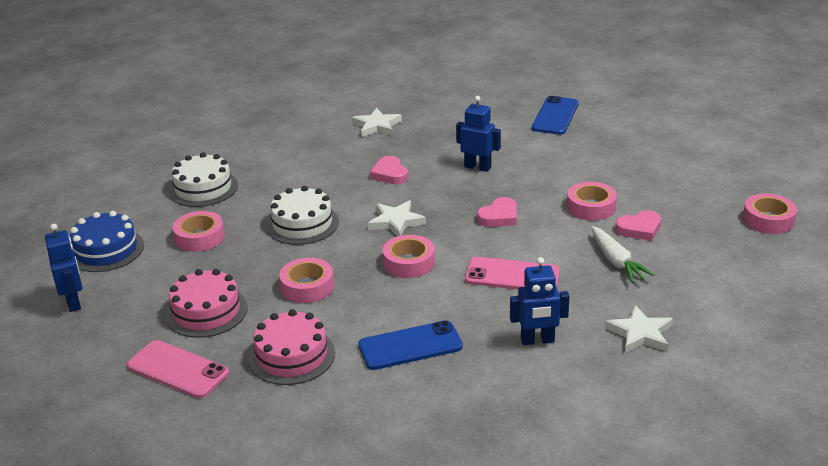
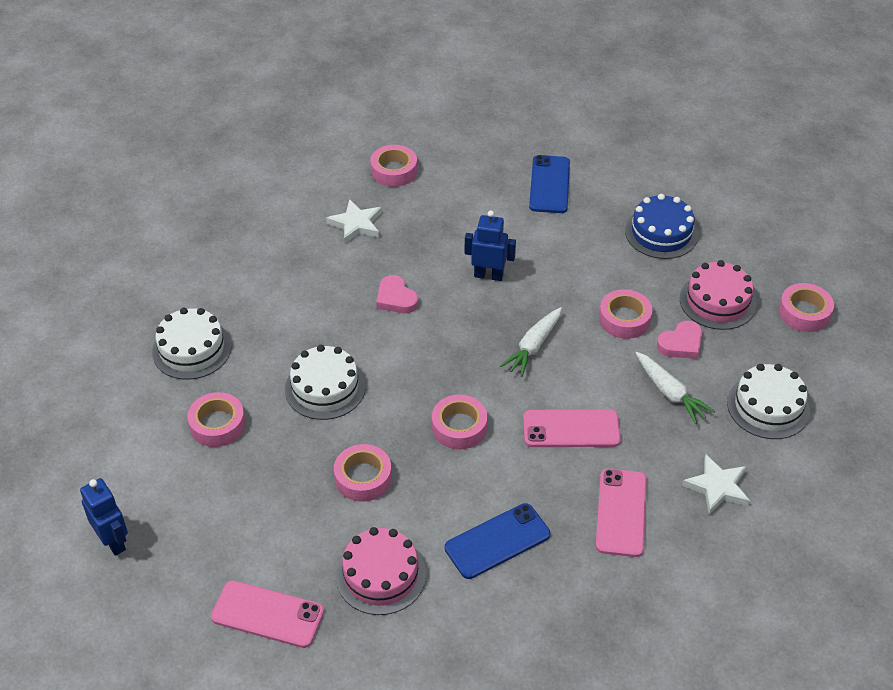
camera: 15 degrees left, 15 degrees up
(106, 250) = (117, 459): blue cake -> blue cake (661, 233)
(206, 311) = (267, 530): pink cake -> pink cake (717, 301)
(396, 222) = (426, 370): white star -> none
(423, 97) = (394, 171): none -> pink tape
(499, 216) = (533, 346): pink heart -> white carrot
(537, 340) = (621, 512): blue robot -> pink phone
(711, 281) = (768, 406): none -> white cake

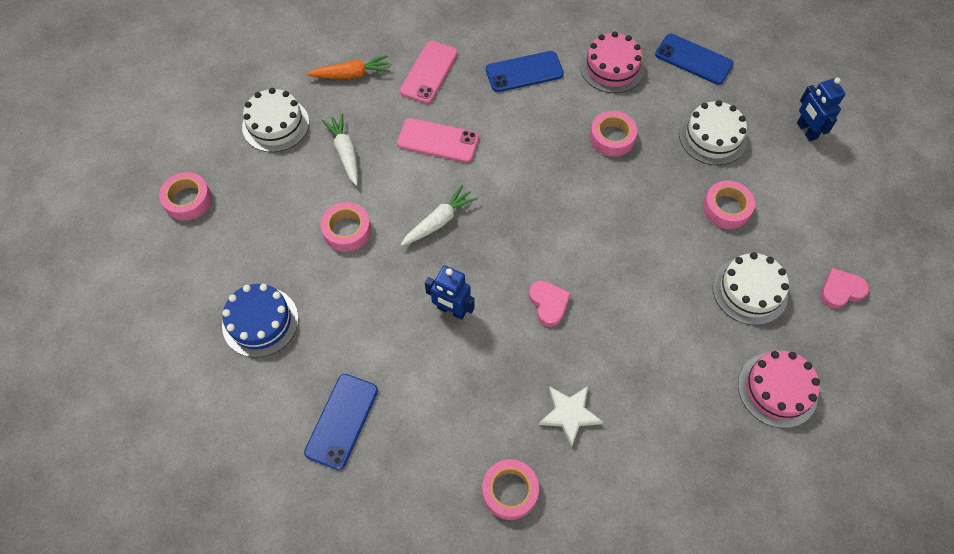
camera: 165 degrees left, 15 degrees up
(268, 614) = (693, 59): pink phone -> blue phone
(325, 388) = (631, 222): white cake -> white cake (712, 137)
(459, 427) = (526, 162): pink tape -> none
(681, 344) = (311, 195): pink heart -> pink heart (841, 290)
(717, 301) = (254, 229): pink cake -> pink cake (777, 389)
(717, 487) = (351, 74): white star -> orange carrot

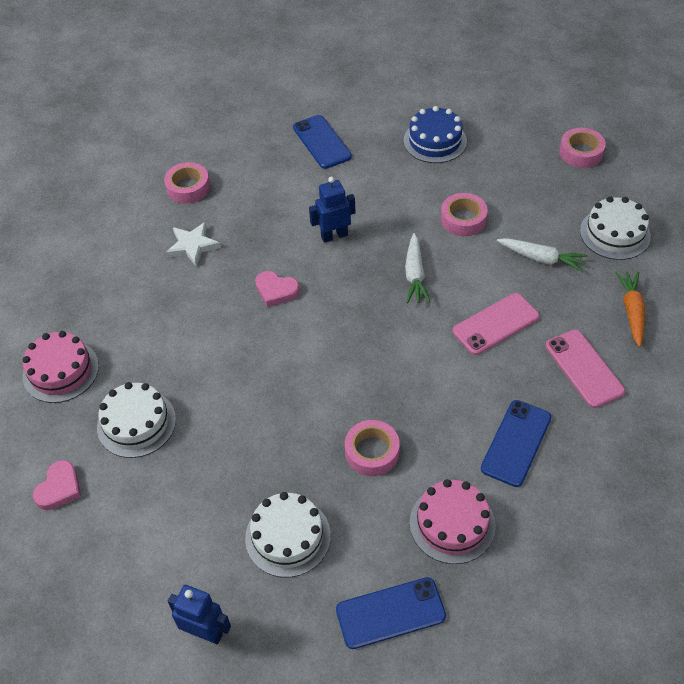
camera: 135 degrees right, 10 degrees down
(351, 74) = (632, 311): orange carrot -> orange carrot turned 150 degrees clockwise
(726, 208) = (213, 476): pink tape -> none

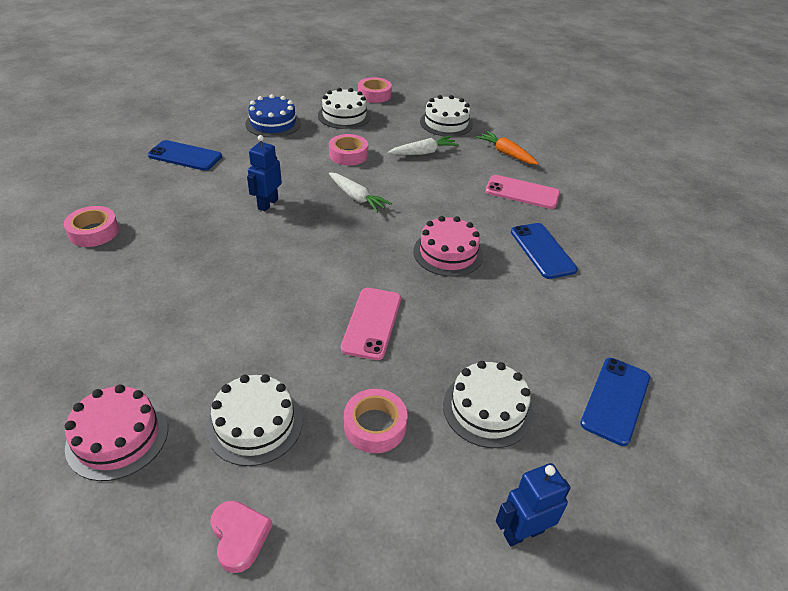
camera: 50 degrees left, 10 degrees down
(193, 246) = (149, 267): white star -> none
(276, 290) = (264, 258): pink heart -> none
(372, 452) = (468, 313): pink tape -> pink tape (375, 426)
(452, 523) = (572, 318): pink cake -> pink cake (448, 253)
(496, 324) = (444, 197): pink phone -> pink phone (372, 323)
(515, 166) = (344, 116): none -> white cake

